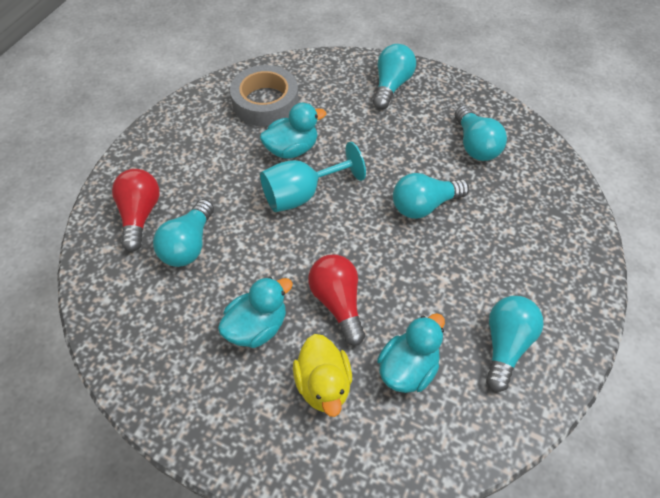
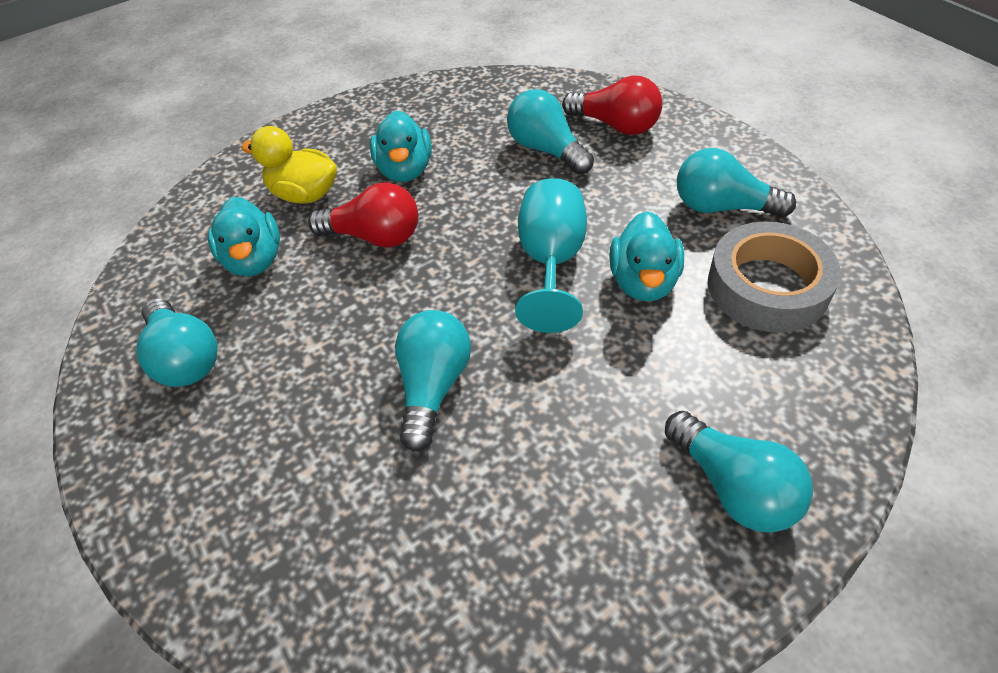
camera: 125 degrees right, 5 degrees down
(475, 145) = (497, 539): turquoise light bulb -> turquoise light bulb (722, 207)

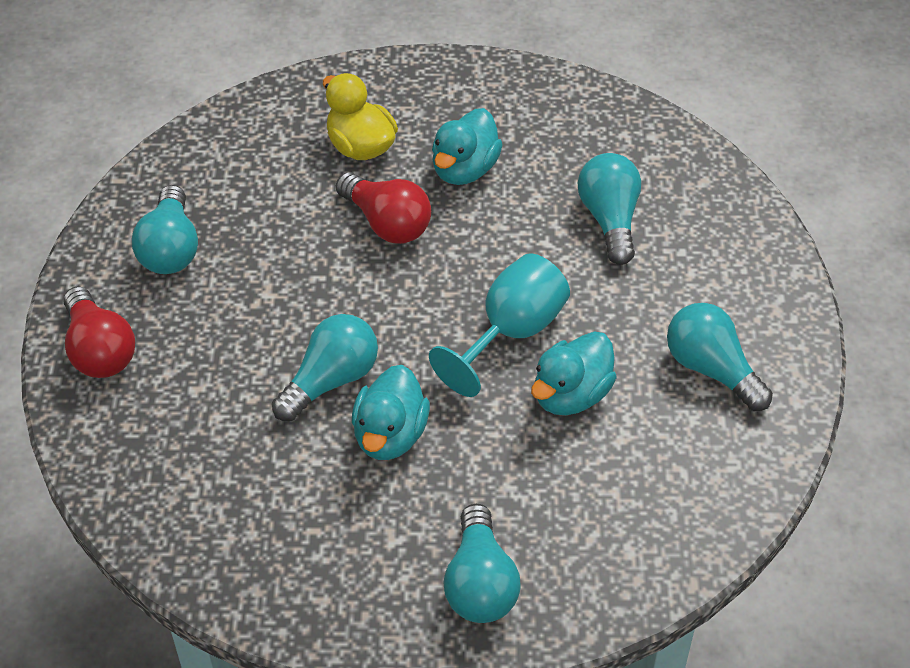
camera: 30 degrees right, 0 degrees up
(254, 260) = (276, 190): turquoise duck -> turquoise duck (390, 435)
(616, 125) = (701, 230): red light bulb -> red light bulb (99, 350)
(767, 286) = (671, 461): grey tape -> none

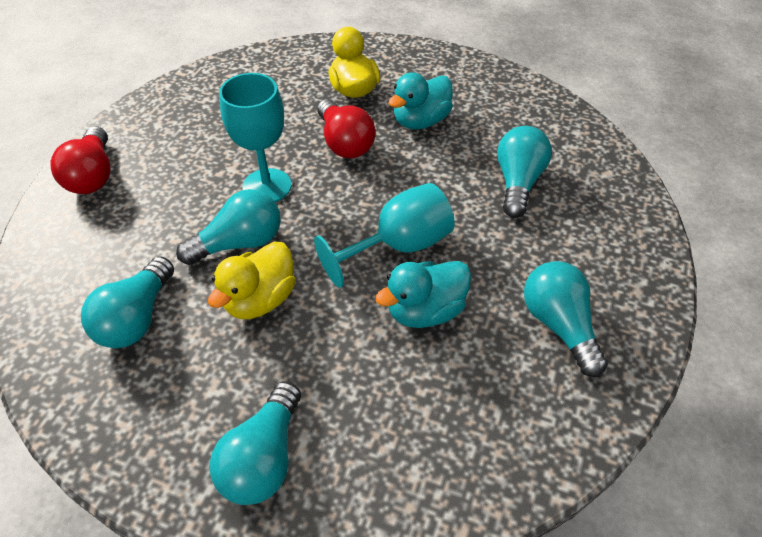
camera: 20 degrees right, 0 degrees up
(170, 249) = (185, 122): turquoise light bulb -> turquoise light bulb (136, 318)
(323, 304) = (267, 186): none -> turquoise goblet
(390, 435) = (260, 299): turquoise duck -> yellow duck

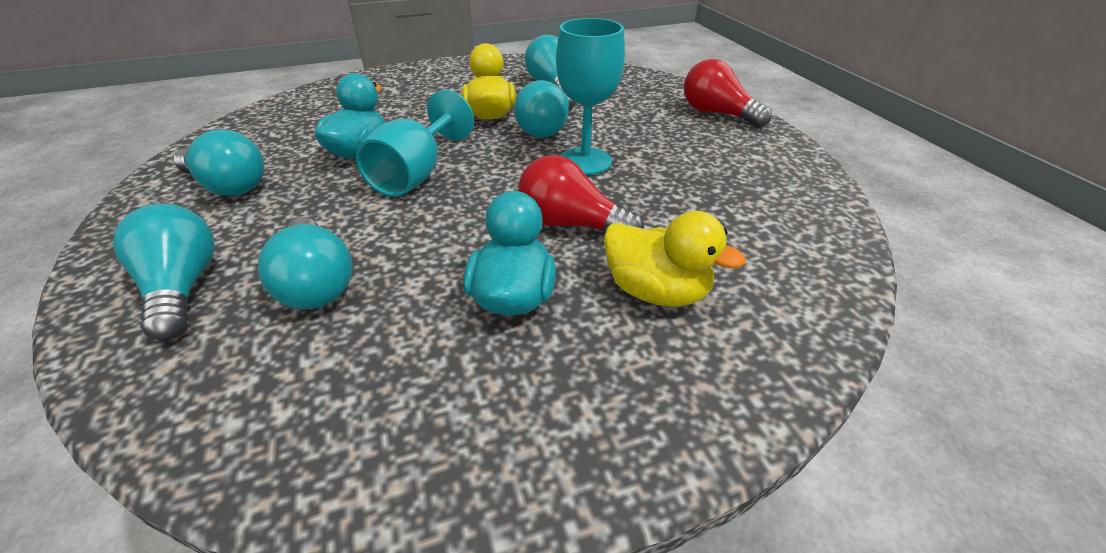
camera: 140 degrees right, 10 degrees down
(263, 458) = (410, 81): turquoise light bulb -> turquoise light bulb (183, 288)

